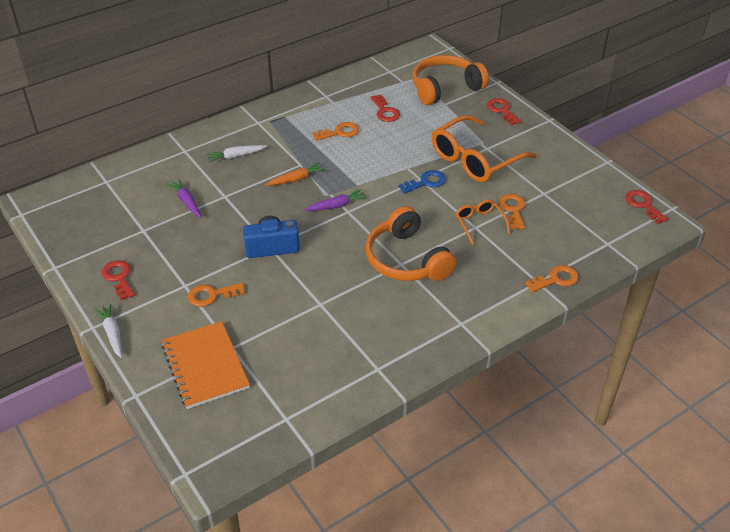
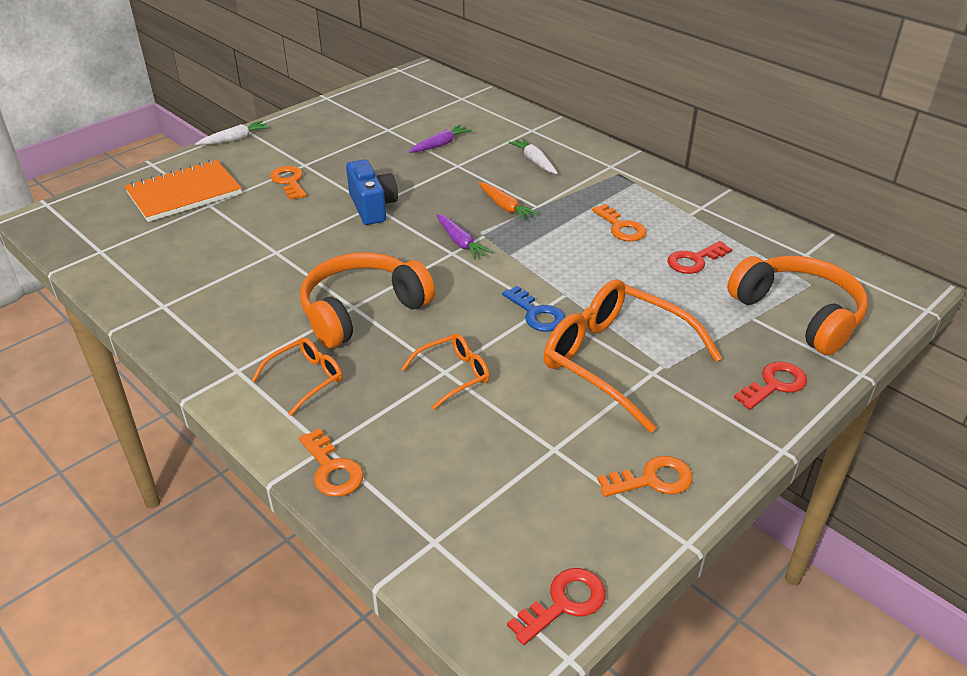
camera: 80 degrees right, 5 degrees down
(119, 277) = (314, 129): red key -> none
(475, 289) = (306, 379): none -> orange glasses
(513, 209) = (498, 411): orange key -> orange key (653, 480)

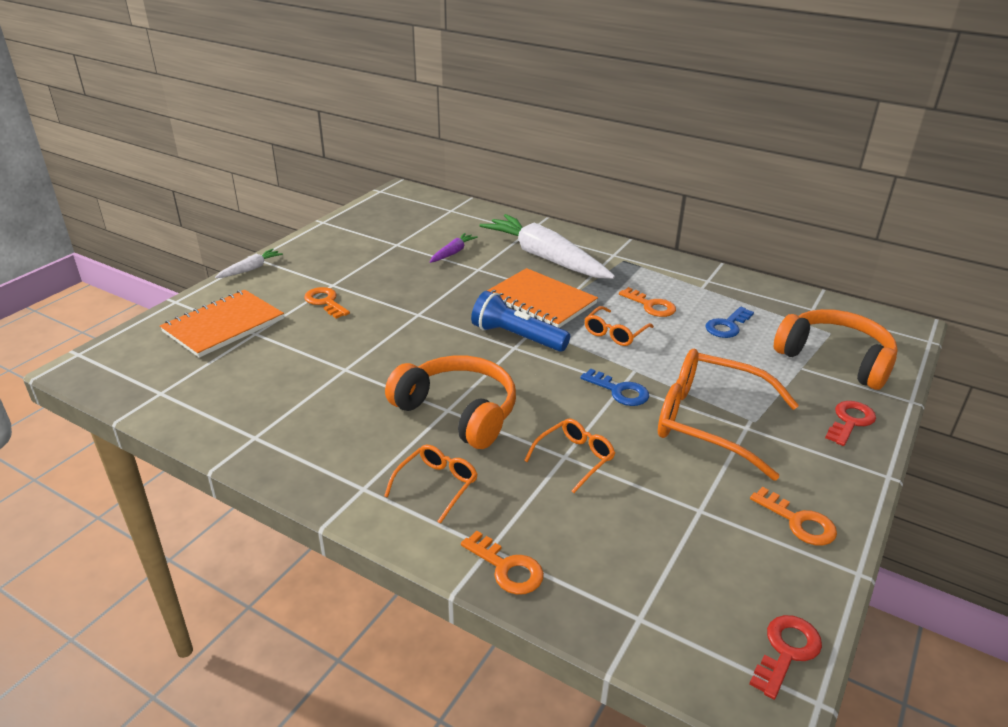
camera: 15 degrees left, 5 degrees down
(362, 310) = (458, 412): orange headphones -> orange headphones turned 90 degrees clockwise
(372, 207) = (418, 315): blue camera -> none
(460, 242) = (517, 337): purple carrot -> blue flashlight
(505, 207) = (541, 300): orange carrot -> orange notebook
(534, 161) = (545, 258): white carrot -> white carrot, size x2.32
(565, 252) = (614, 333): none -> orange glasses
(653, 480) = (799, 522): orange key -> orange key turned 75 degrees clockwise
(694, 260) = (727, 326): red key -> blue key

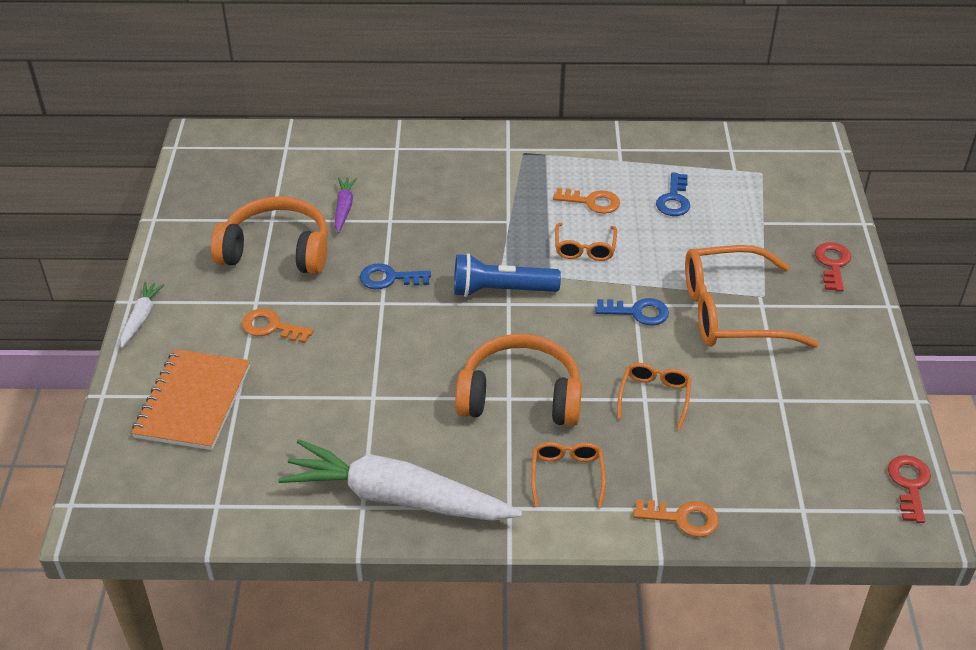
camera: 30 degrees left, 10 degrees up
(439, 301) = (389, 278): none -> blue key
(541, 300) = (486, 237): orange notebook -> none
(545, 258) = (445, 179): white carrot -> white carrot (397, 497)
(799, 522) = (854, 377): orange key -> none
(835, 359) = (783, 202): orange headphones -> orange headphones (277, 250)

